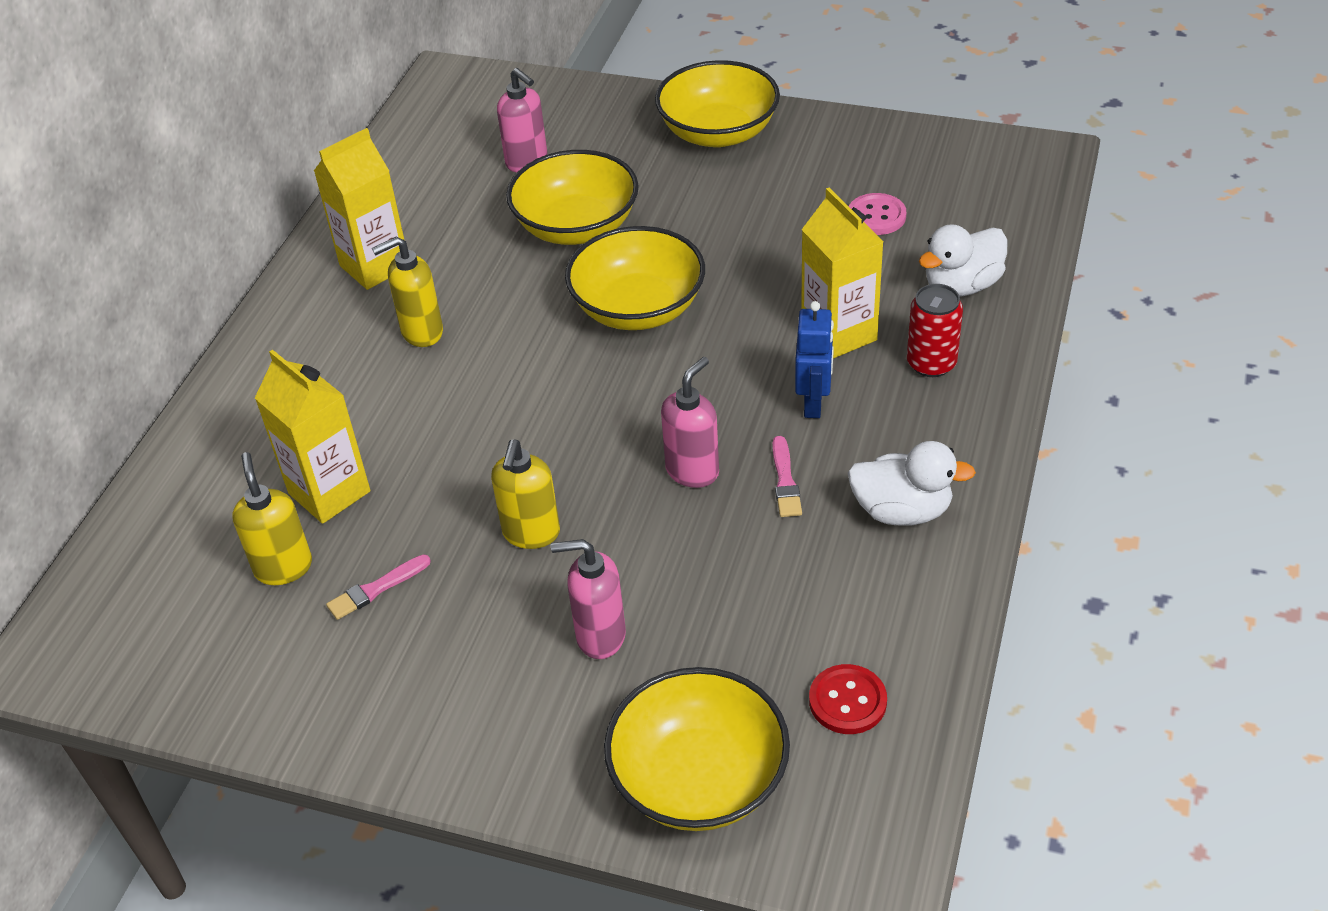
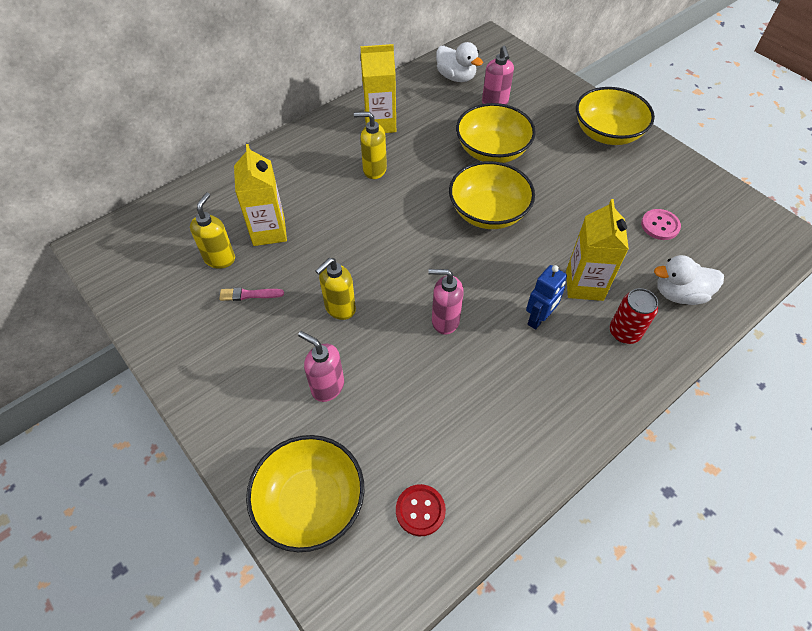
camera: 30 degrees right, 10 degrees up
(692, 471) = (445, 321): pink soap dispenser -> pink soap dispenser turned 150 degrees counterclockwise
(785, 481) = (488, 356): pink brush -> none
(902, 510) = (538, 413): white duck -> white duck (456, 77)

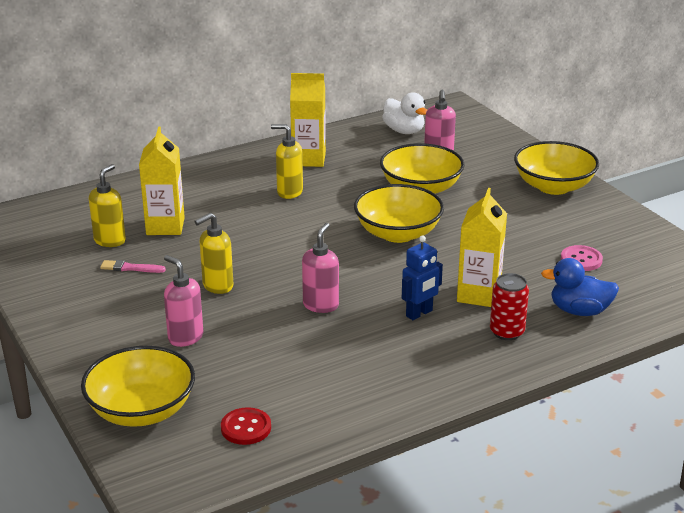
camera: 10 degrees right, 25 degrees down
(445, 321) = (321, 305): pink soap dispenser -> pink soap dispenser turned 90 degrees clockwise
(679, 294) = (579, 311): white duck -> blue duck

